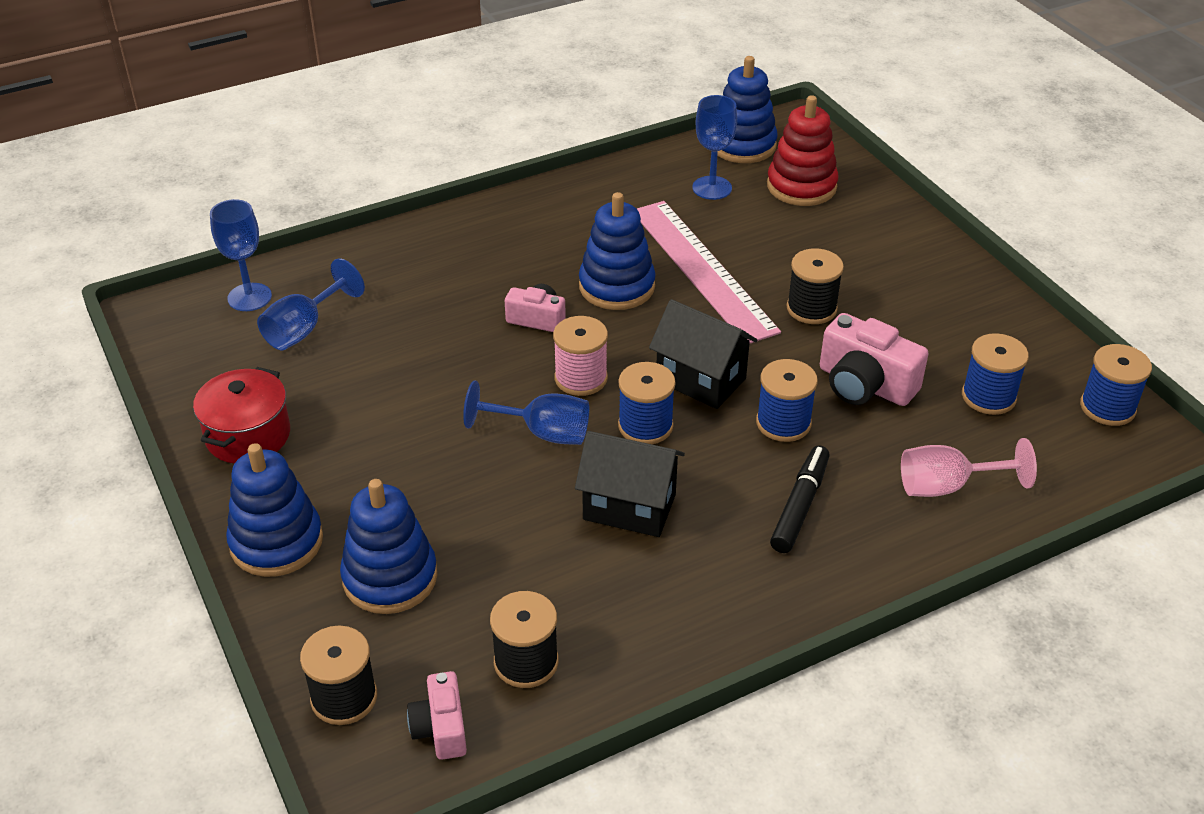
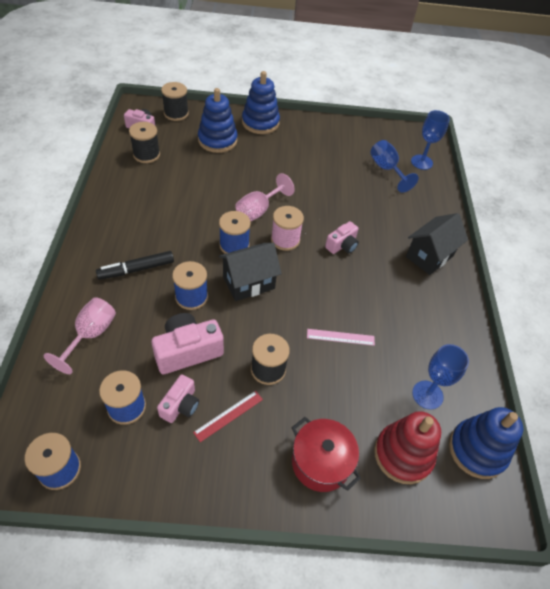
camera: 115 degrees right, 10 degrees up
(248, 435) = (325, 134): red pot -> red pot (321, 462)
(542, 433) = (258, 210): blue goblet -> pink goblet
(617, 286) = (349, 289): blue stacking toy -> none
(629, 507) = (191, 215): black house -> black house (429, 256)
(702, 269) = (340, 337): pink ruler -> pink ruler, size x0.41
(799, 506) = (137, 269): black marker -> black marker turned 105 degrees clockwise
(901, 314) = (228, 415): none -> red ruler
(934, 355) = (180, 405): none -> pink camera

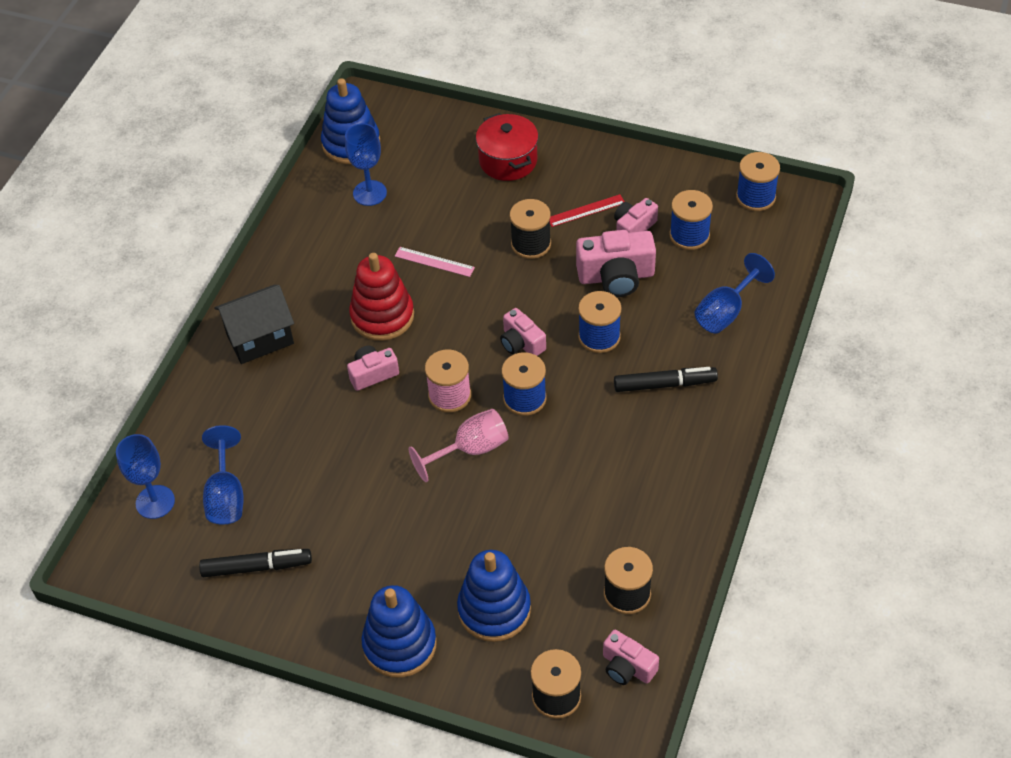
camera: 155 degrees left, 0 degrees up
(90, 335) = (726, 312): pink goblet -> blue goblet
(248, 282) = (521, 343): black house -> pink camera
(349, 142) = (256, 567): none -> black marker
(403, 454) = (426, 153): red stacking toy -> red stacking toy (382, 316)

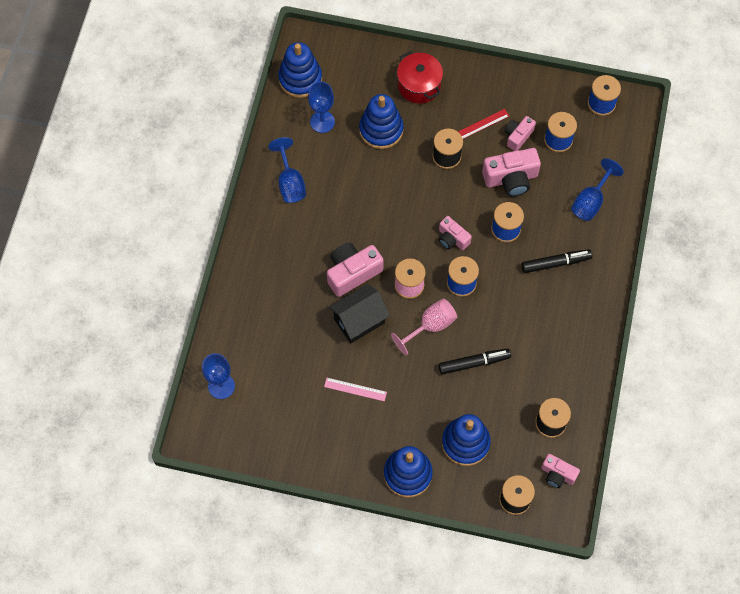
camera: 10 degrees left, 15 degrees up
(226, 495) = (269, 376): blue goblet -> blue goblet (290, 182)
(256, 567) = (301, 428): black marker -> black marker (473, 363)
(260, 339) = (267, 251): black house -> black house (359, 321)
(373, 374) = (352, 272): pink camera -> pink camera, size x1.64
(382, 316) = (350, 225): red stacking toy -> none
(434, 262) = (380, 177): pink ruler -> pink ruler (355, 389)
(447, 207) = (381, 130): none -> blue stacking toy

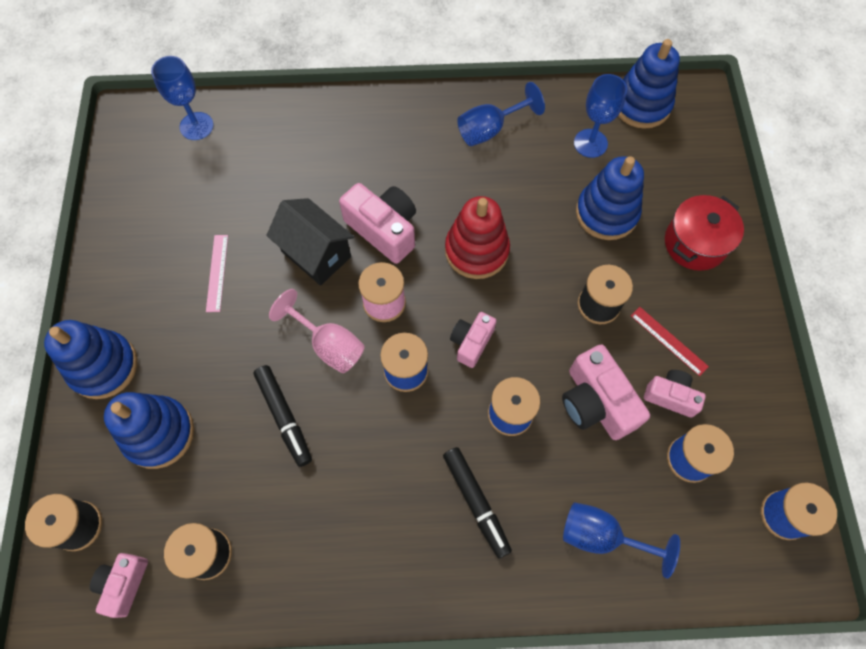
camera: 75 degrees right, 0 degrees up
(386, 218) = (476, 251): none -> red stacking toy

